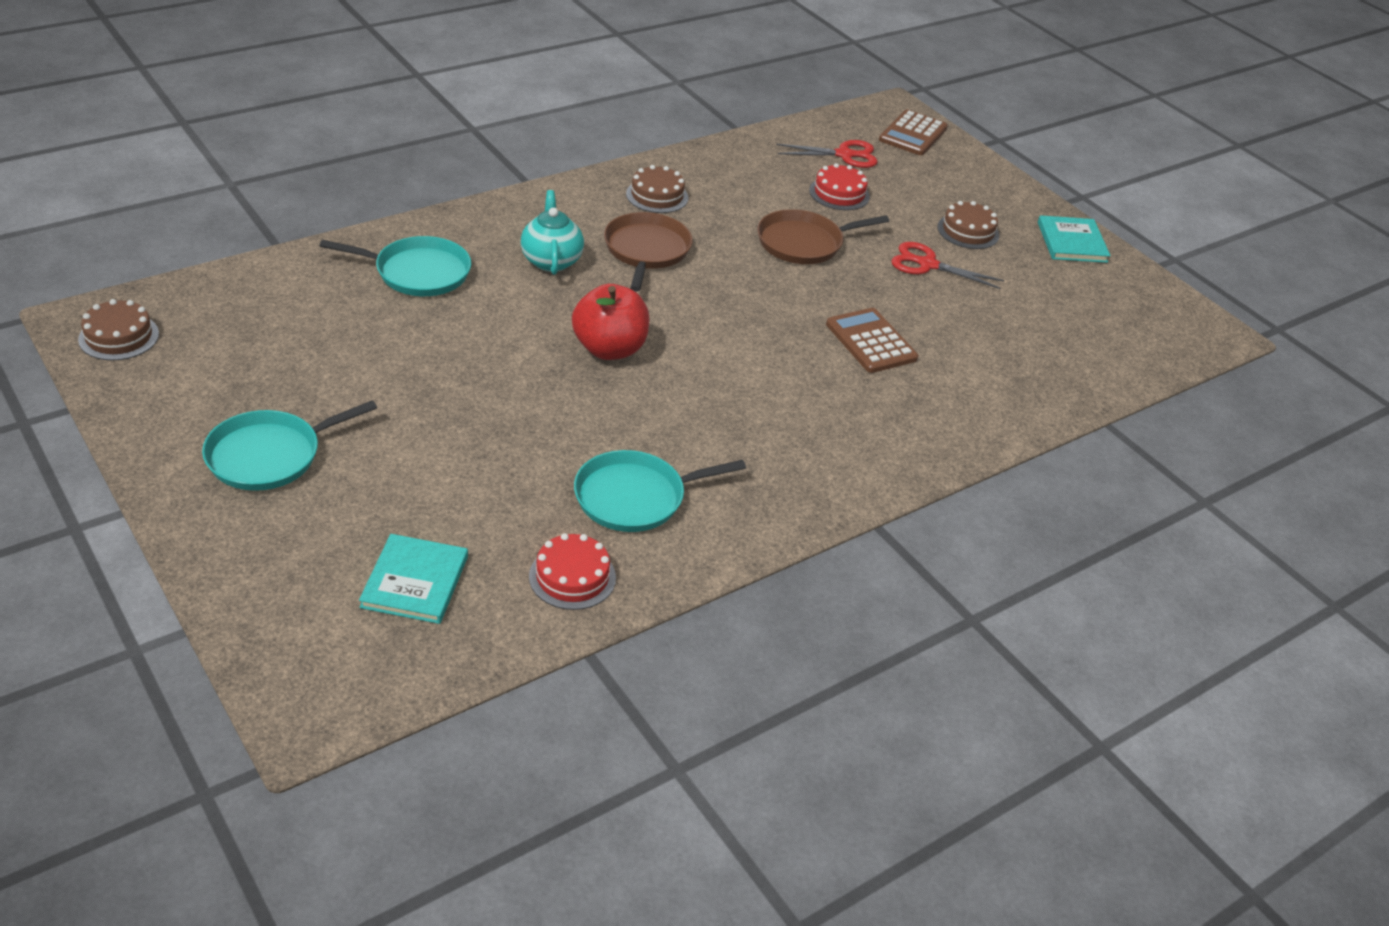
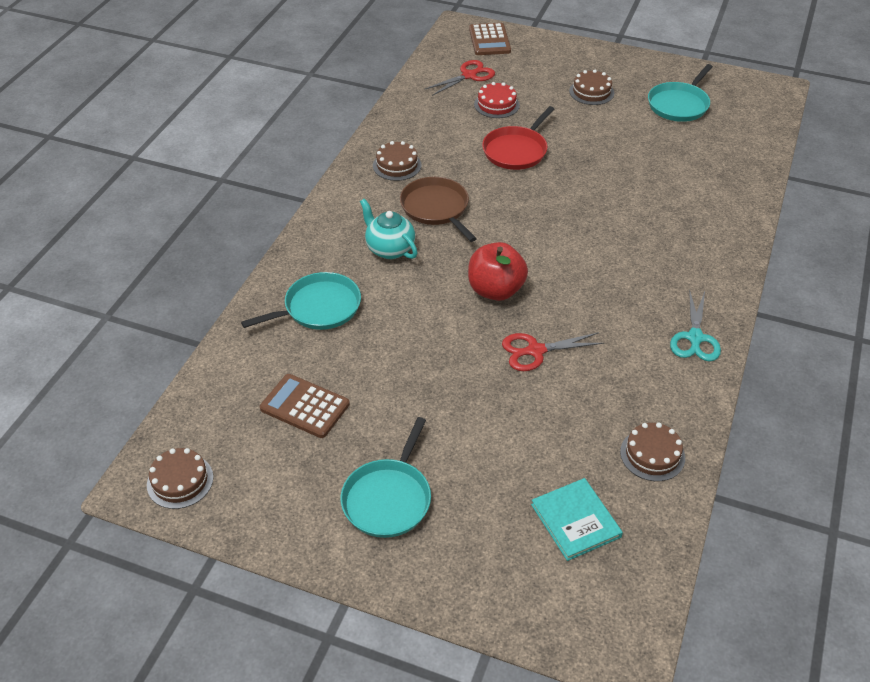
camera: 30 degrees left, 5 degrees up
(572, 577) = (652, 454): red cake -> brown cake
(635, 497) = (624, 380): turquoise pan -> turquoise pan (679, 104)
(768, 506) = (695, 338): none -> turquoise scissors
(804, 243) = (516, 150): brown pan -> red pan
(871, 341) = (625, 196): brown calculator -> brown calculator (305, 406)
(927, 265) = (596, 127): red scissors -> red scissors (535, 351)
(1072, 242) = (649, 69): turquoise book -> none

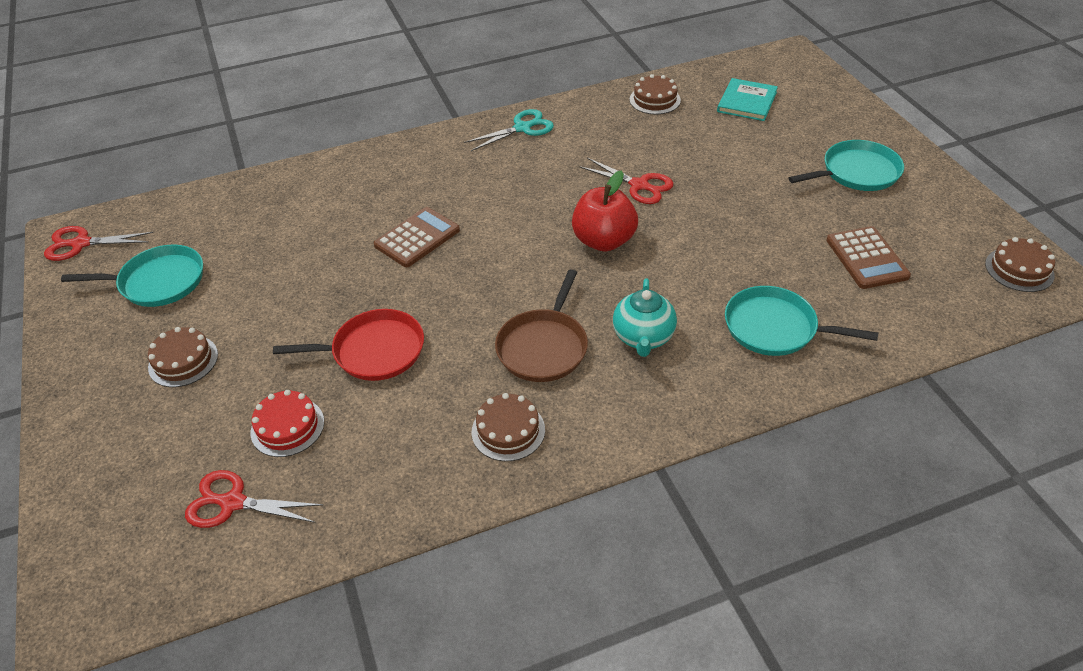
camera: 130 degrees left, 0 degrees up
(489, 40) = (102, 548): brown calculator -> brown calculator (417, 238)
(756, 91) = (81, 244): none -> red scissors

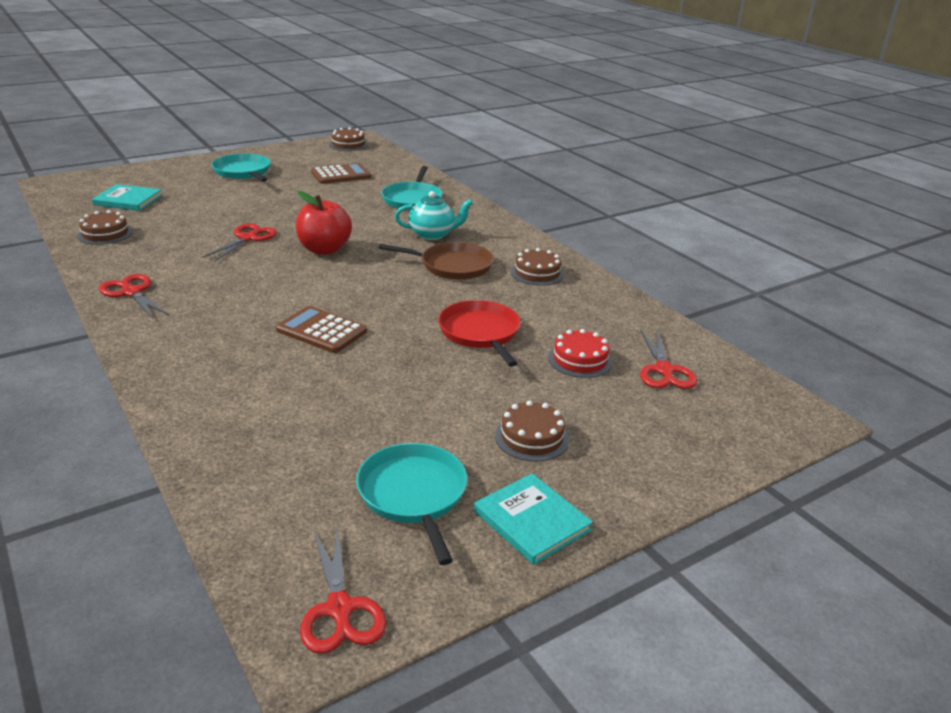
camera: 105 degrees left, 15 degrees down
(89, 342) = (532, 520): none -> turquoise book
(522, 128) = (131, 292): turquoise scissors -> red scissors

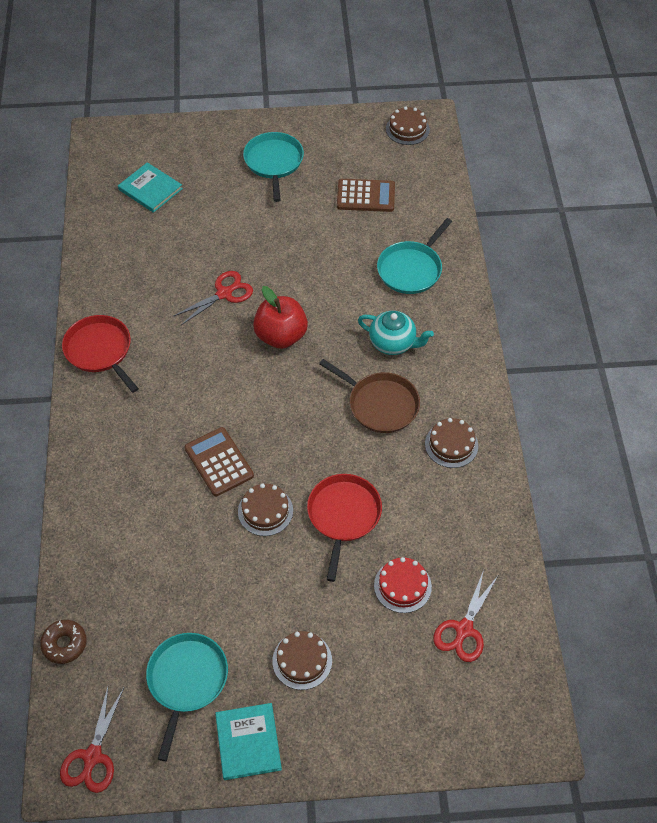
camera: 30 degrees right, 25 degrees up
(105, 234) = (111, 246): brown cake -> brown cake (265, 511)
(131, 292) = (100, 351): red scissors -> red pan
(226, 514) = (64, 644): none -> brown donut

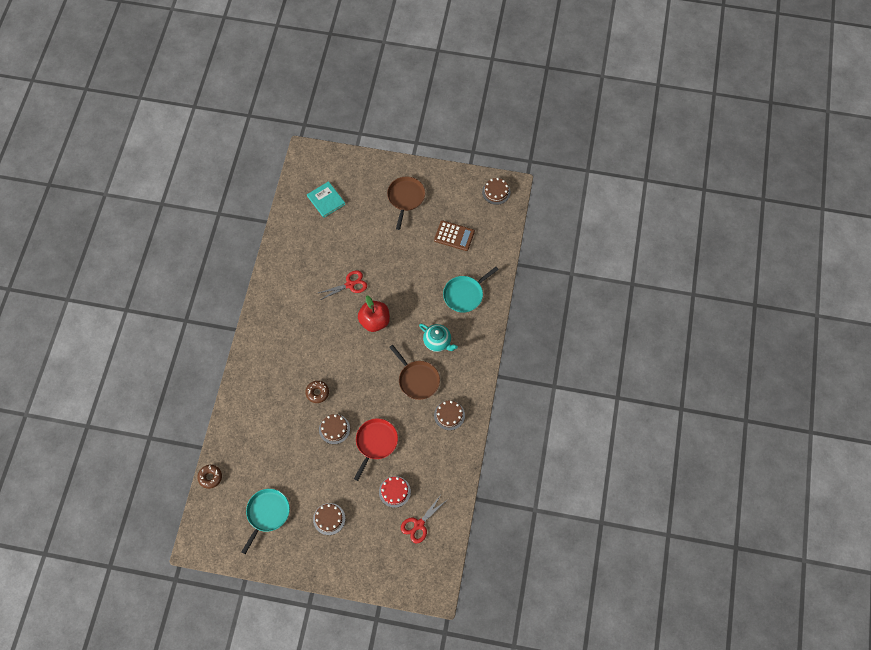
camera: 15 degrees right, 10 degrees up
(92, 756) = (210, 541): red scissors -> none
(100, 351) = (269, 305): red pan -> none
(219, 462) = (317, 393): brown calculator -> brown donut
(248, 742) = (289, 554): turquoise book -> none
(274, 162) = (405, 198): turquoise pan -> brown pan

